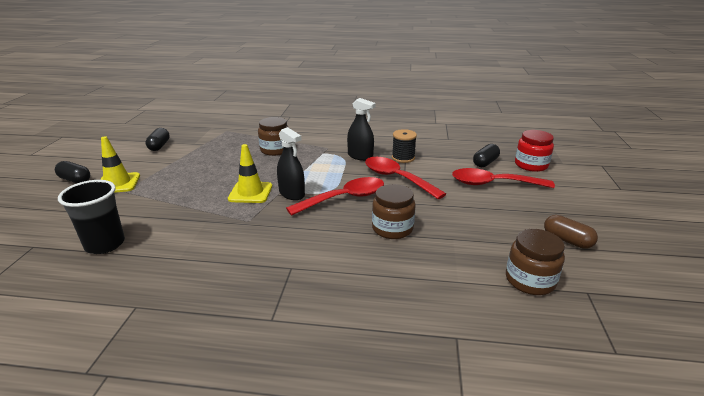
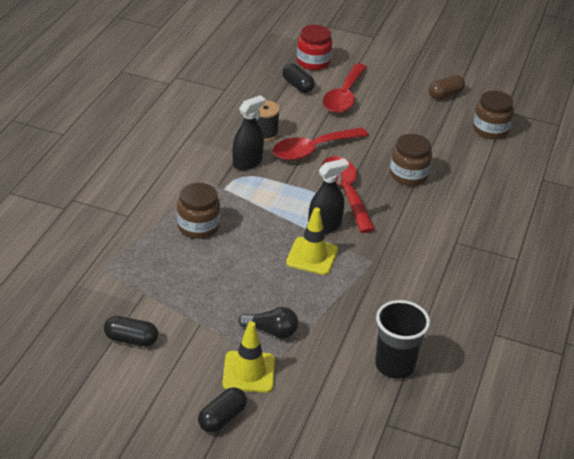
camera: 80 degrees left, 10 degrees up
(160, 186) = (271, 331): none -> black light bulb

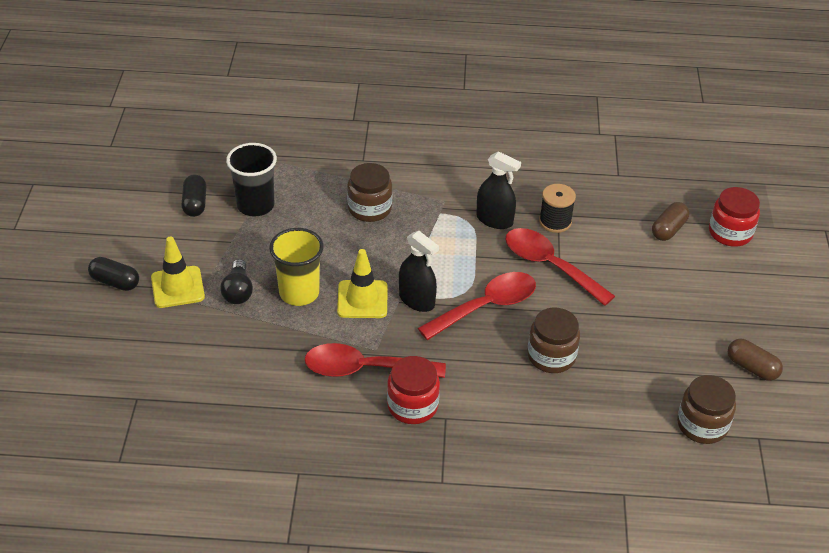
camera: 75 degrees right, 5 degrees up
(289, 292) = (299, 293): none -> yellow cup
(297, 86) = (668, 229): black capsule -> brown capsule
(344, 96) = (676, 272): red spoon -> red spoon (364, 369)
(394, 365) = (220, 392): black cup -> black cup (255, 205)
(439, 256) = (412, 406): none -> red jar

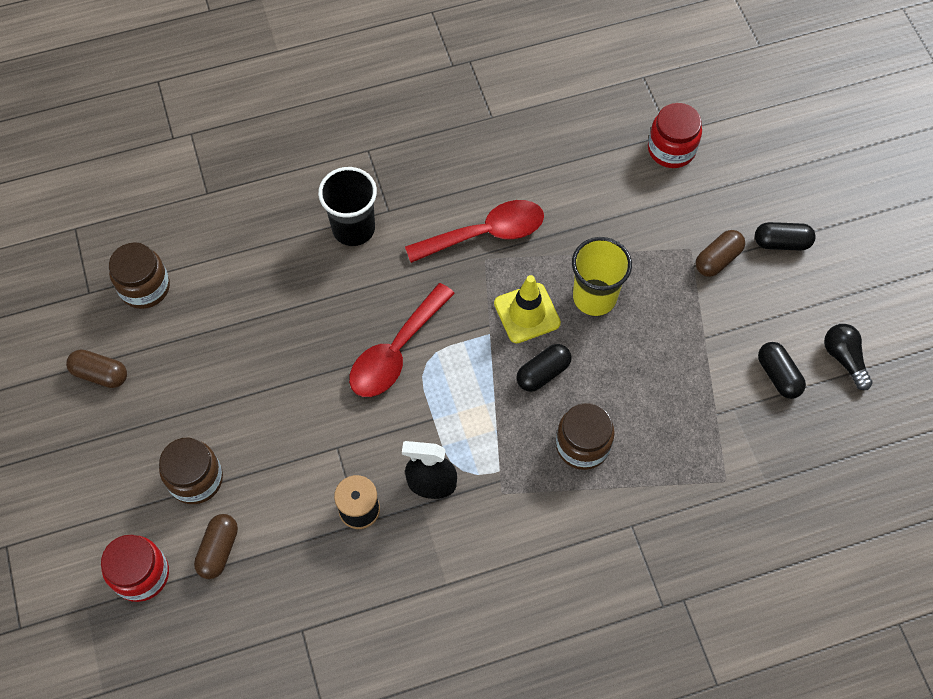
camera: 160 degrees right, 20 degrees up
(177, 287) = (717, 259): yellow traffic cone -> brown capsule
(238, 291) = (656, 277): black light bulb -> black light bulb (844, 358)
(255, 205) = (711, 399): black cup -> black cup (353, 229)
(373, 257) = (543, 373): none -> black capsule
(412, 406) = (423, 212): red jar -> red jar (671, 149)
(417, 300) = (471, 333): black spray bottle -> none
(550, 266) = (345, 435): red spoon -> none
(551, 356) = (310, 313): brown jar -> brown jar (196, 479)

